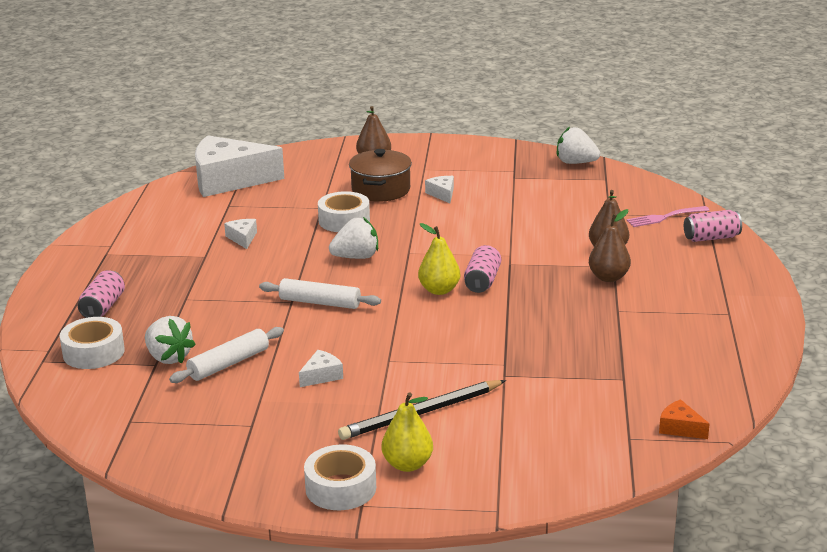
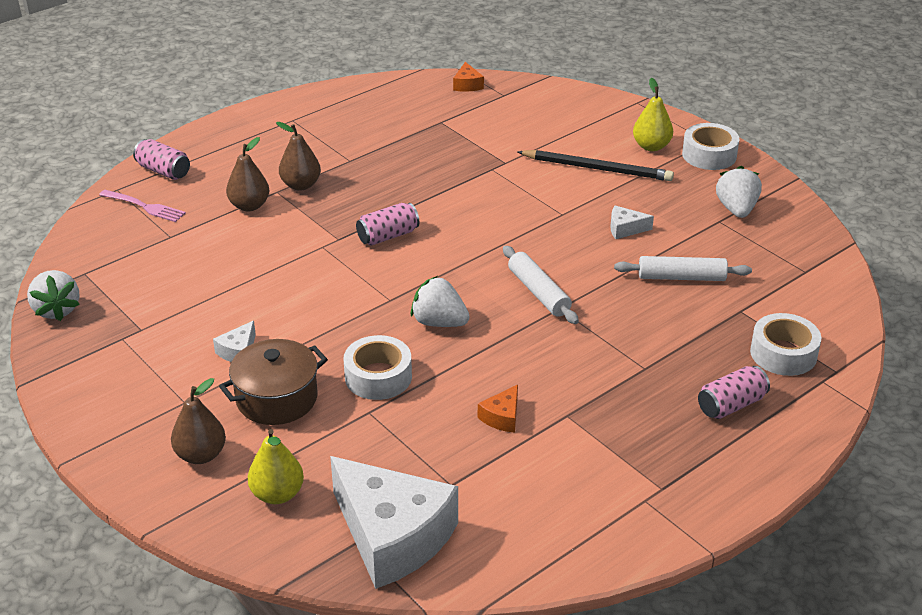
camera: 135 degrees left, 10 degrees up
(168, 357) = (723, 311): white strawberry -> white strawberry (736, 209)
(242, 238) = (502, 417): white cheese -> orange cheese
(439, 290) = (432, 248): yellow pear -> yellow pear (277, 494)

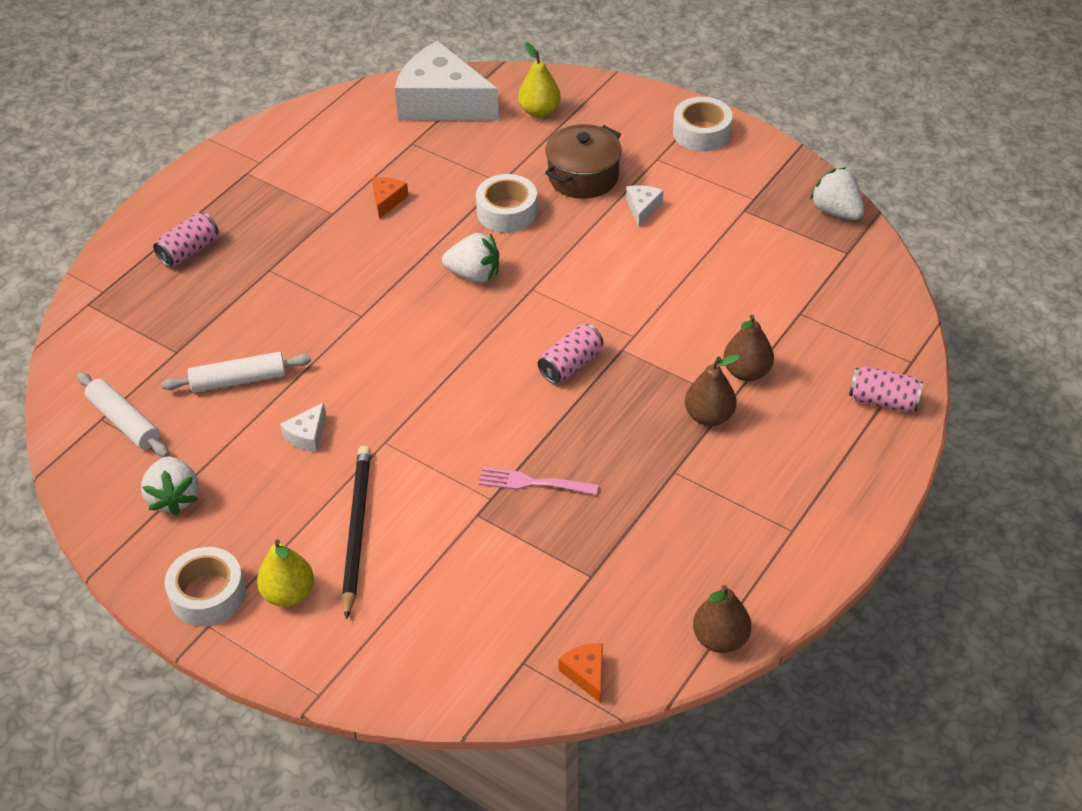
camera: 165 degrees right, 10 degrees up
(144, 206) = (860, 344): pink fork -> pink fork (534, 483)
(201, 455) = (614, 124): brown pear -> brown pear (720, 639)
(538, 292) = (386, 329): white rolling pin -> white rolling pin (124, 421)
(597, 168) = (356, 531): black pencil -> black pencil turned 90 degrees clockwise
(625, 229) = (307, 435): white cheese -> white cheese turned 135 degrees clockwise
(783, 353) = (137, 312): white tape -> white tape (701, 133)

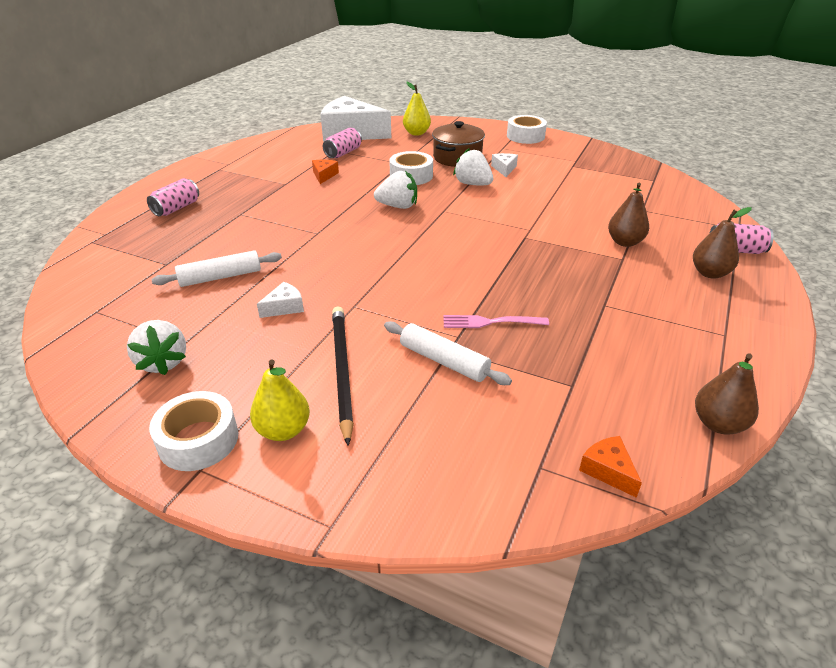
camera: 10 degrees left, 10 degrees down
(124, 421) = (117, 311): white rolling pin -> white rolling pin (444, 361)
(307, 435) = (284, 307): white cheese -> white cheese turned 150 degrees counterclockwise
(571, 365) = (490, 248): pink can -> pink can (343, 153)
(709, 416) = (612, 269): brown pear -> brown pear (709, 273)
(836, 211) = (633, 163): white strawberry -> white strawberry (472, 184)

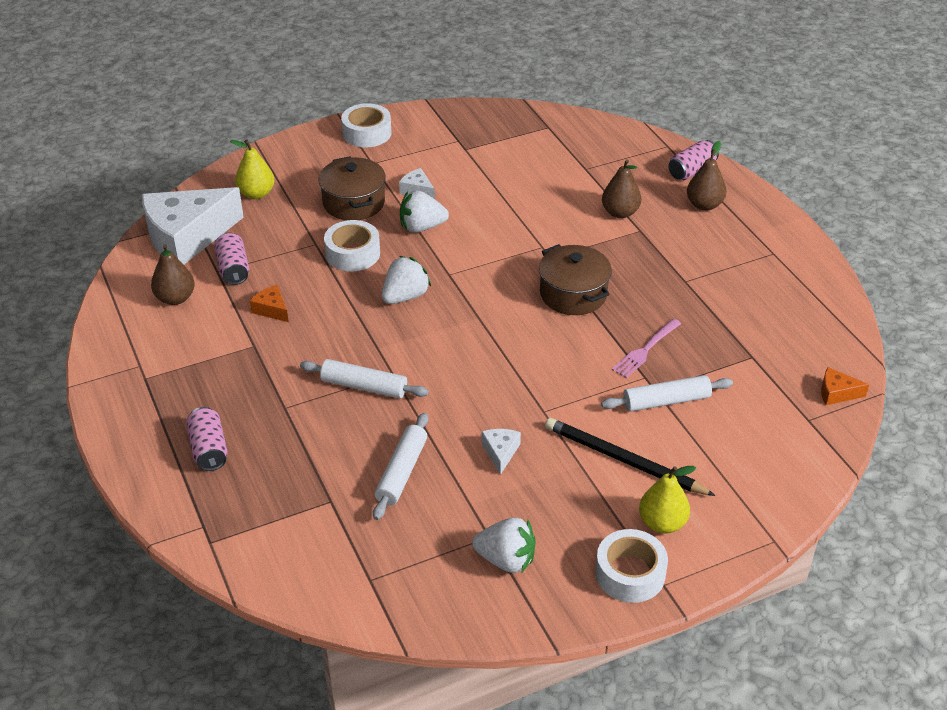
camera: 50 degrees left, 5 degrees up
(291, 229) = (364, 386): none -> white rolling pin
(501, 262) = (573, 294): none -> brown pot
(718, 424) = (843, 321): brown pear -> brown pear (175, 298)

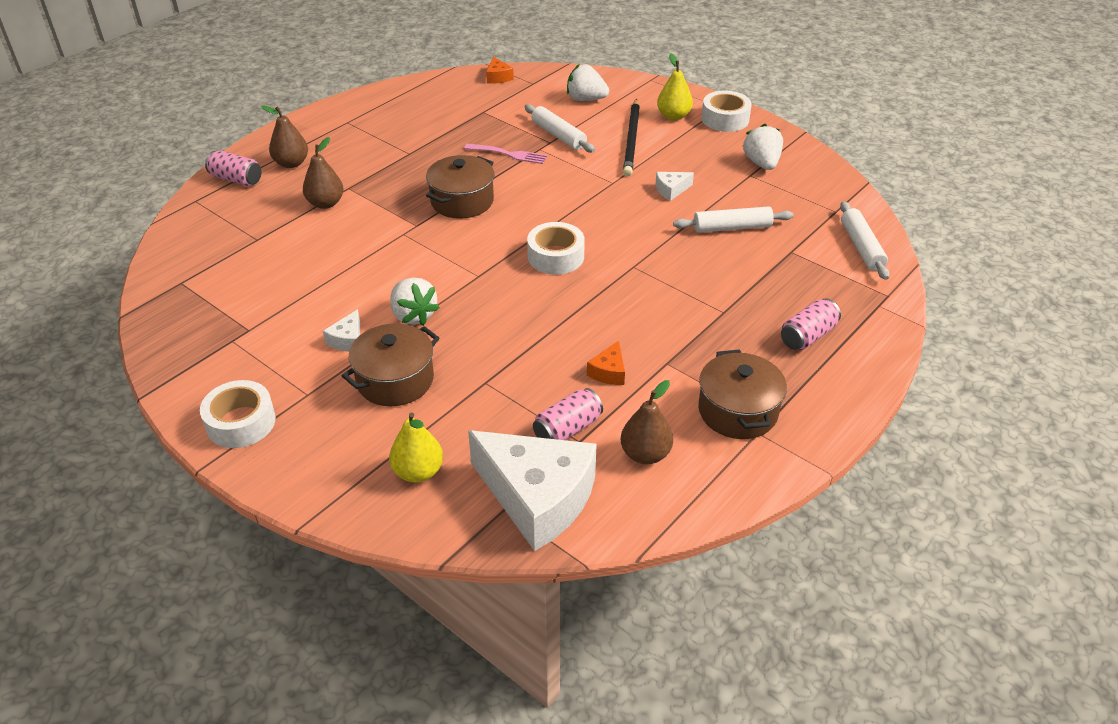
camera: 115 degrees left, 0 degrees up
(169, 364) = (738, 411): none -> brown pot
(352, 253) = (485, 348): white tape -> white tape (555, 256)
(364, 386) = (661, 276): white rolling pin -> white rolling pin (861, 247)
(405, 296) = (528, 291): white strawberry -> white strawberry (585, 99)

